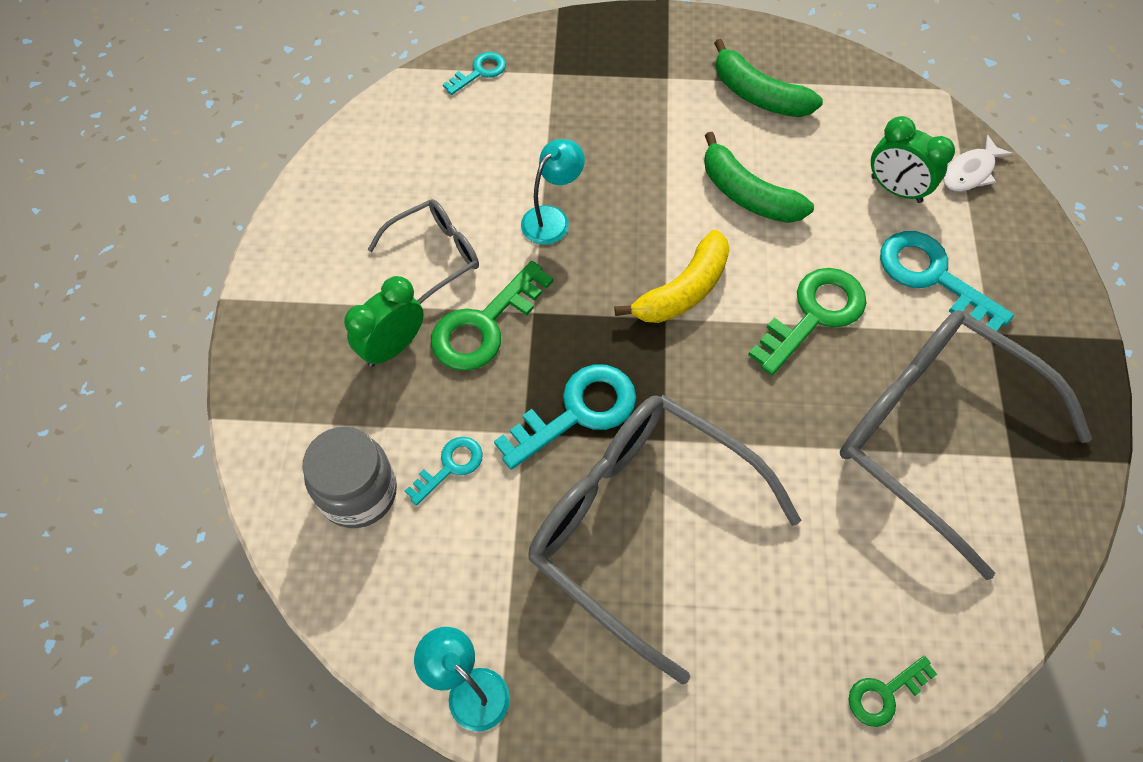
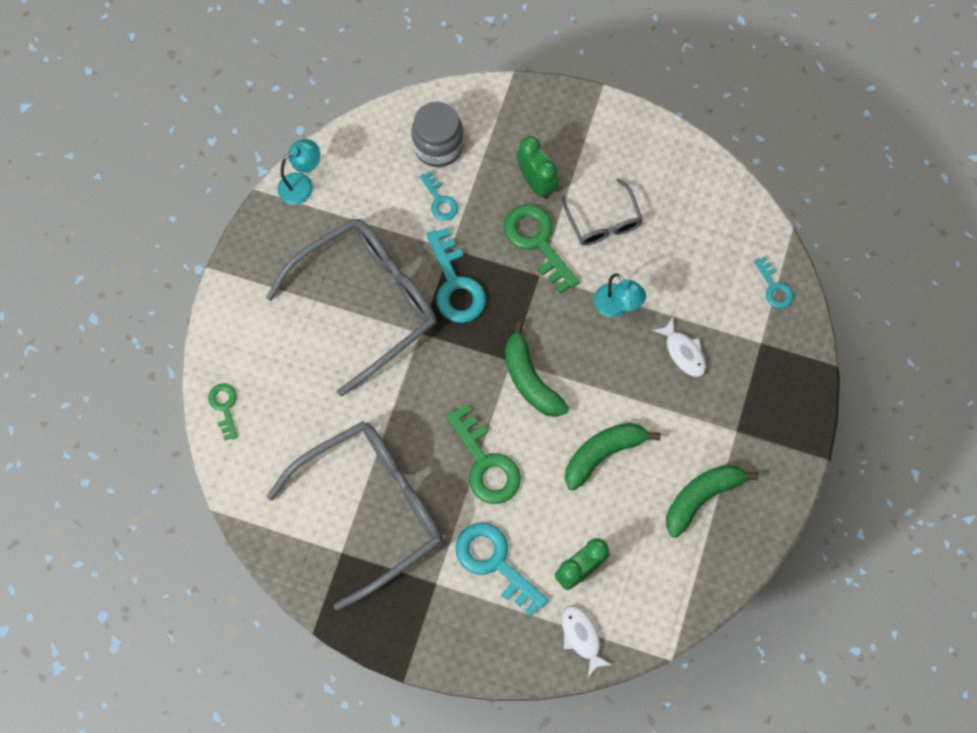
camera: 105 degrees right, 10 degrees up
(589, 141) = (683, 352): none -> white fish
(683, 290) = (530, 379): yellow banana -> green banana
(932, 276) = (494, 562): turquoise key -> turquoise key turned 105 degrees counterclockwise

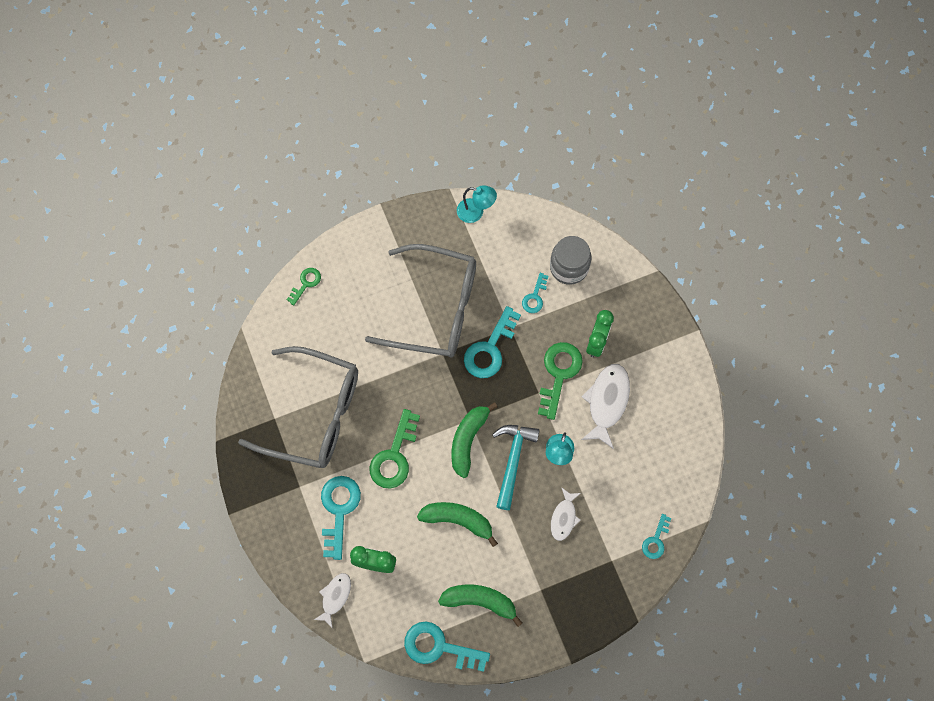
camera: 50 degrees right, 0 degrees up
(587, 354) = (513, 461): none -> turquoise hammer
(603, 222) = (607, 402): grey glasses -> white fish
(715, 573) = (438, 647): none -> turquoise key

